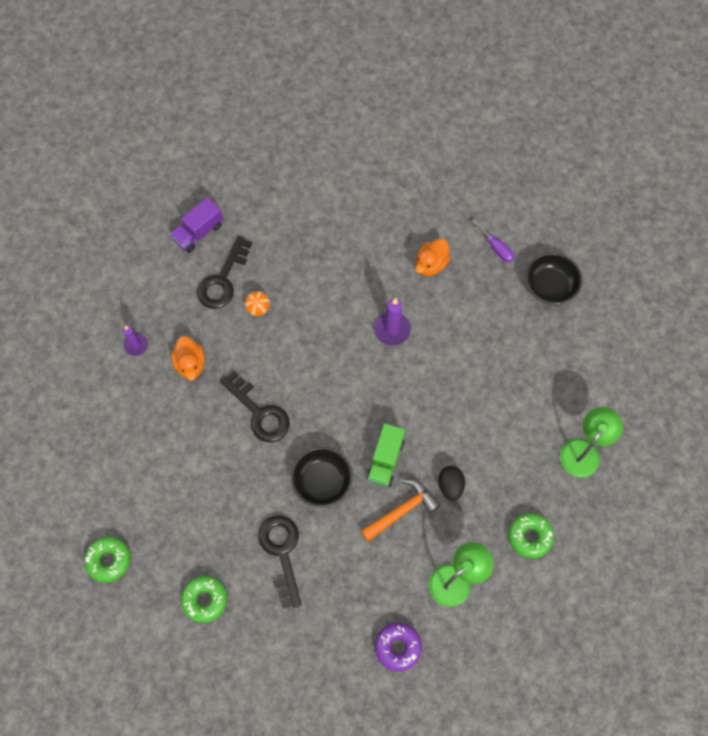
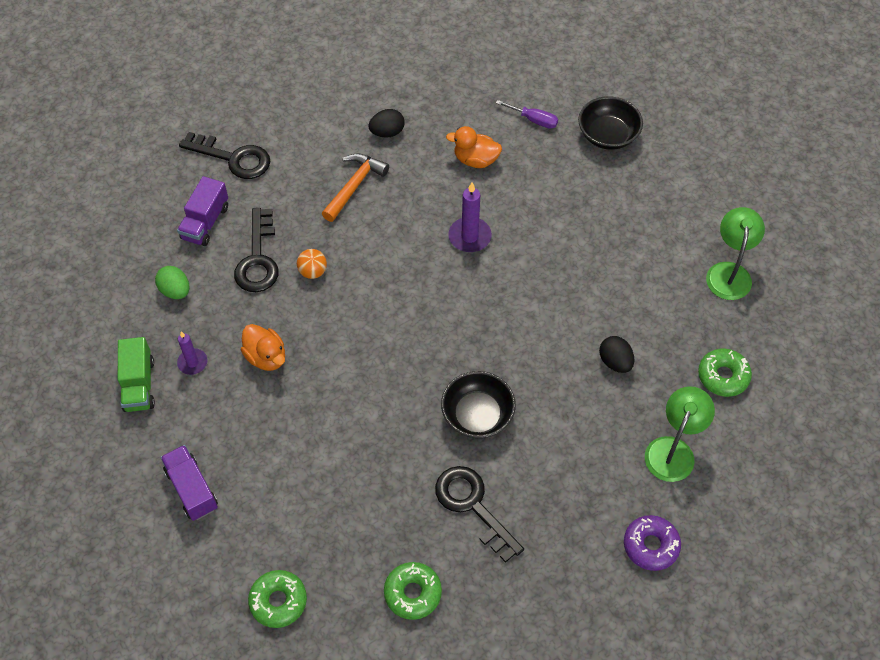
camera: 25 degrees left, 10 degrees down
(90, 446) = (192, 489): none -> purple truck
(151, 281) = (175, 291): none -> green egg
(259, 412) = (370, 374): black key -> black key (233, 158)
(373, 211) = (387, 132): none -> black egg
(385, 460) = (533, 365): green truck -> green truck (139, 385)
(402, 510) = (578, 407): orange hammer -> orange hammer (354, 186)
(431, 264) = (475, 160): orange duck -> orange duck turned 90 degrees clockwise

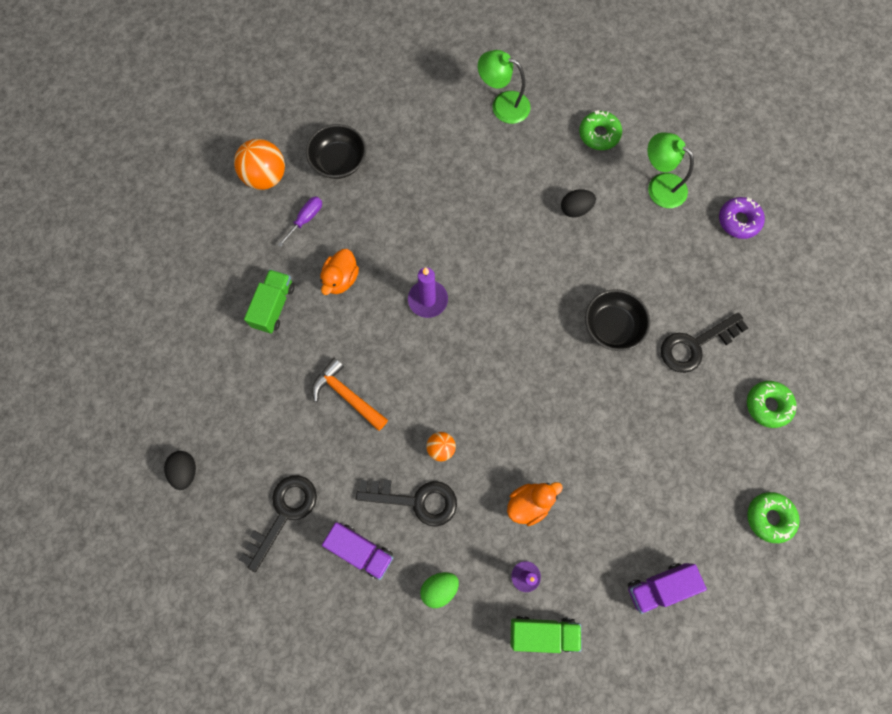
camera: 80 degrees left, 15 degrees up
(387, 132) = (288, 354): black egg -> black egg (185, 471)
(434, 112) = (274, 306): none -> green truck
(571, 80) = (266, 177): none -> orange ball

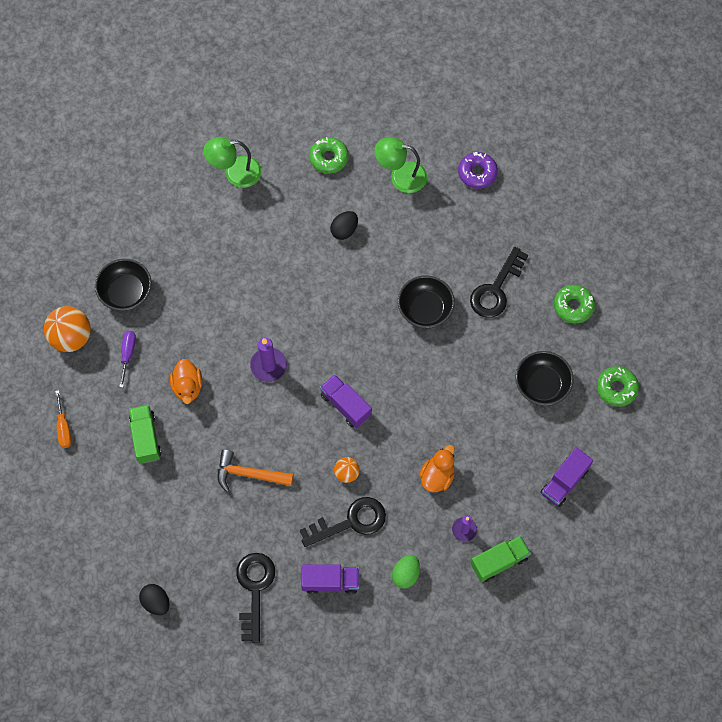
camera: 30 degrees left, 5 degrees down
(207, 256) = (63, 428): none -> orange screwdriver
(479, 379) = (345, 405): none -> purple truck
(690, 469) = (542, 384): none -> black bowl

